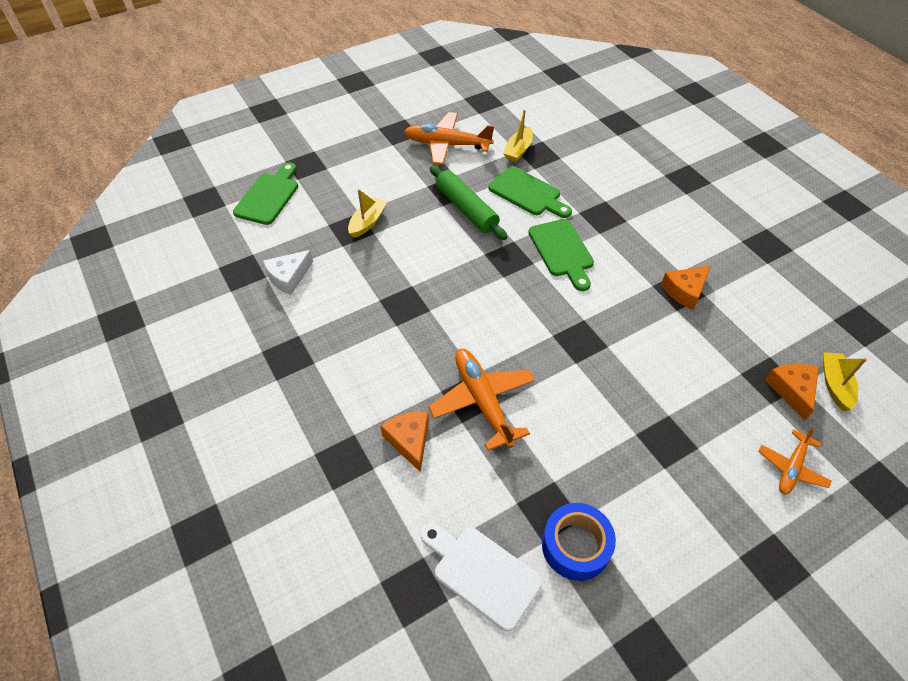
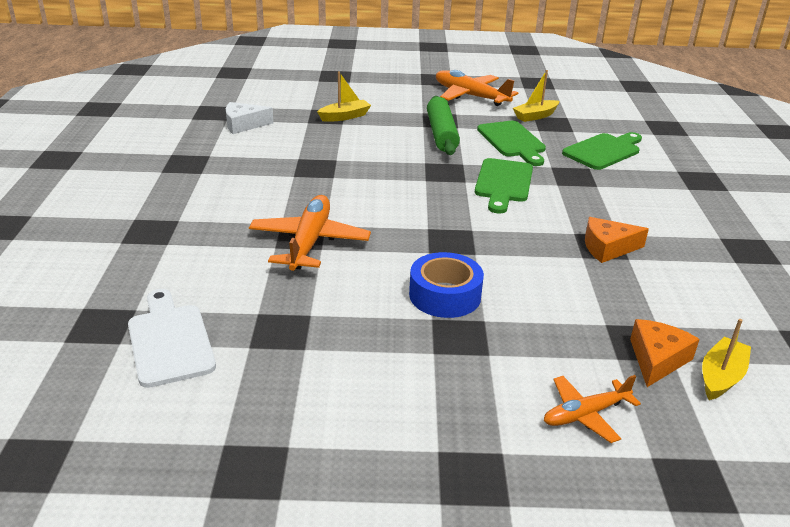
camera: 30 degrees right, 20 degrees down
(269, 196) = (284, 83): green cutting board -> green cutting board (604, 151)
(409, 440) = (216, 240): orange cheese -> none
(576, 545) = (276, 363): blue tape -> blue tape (445, 295)

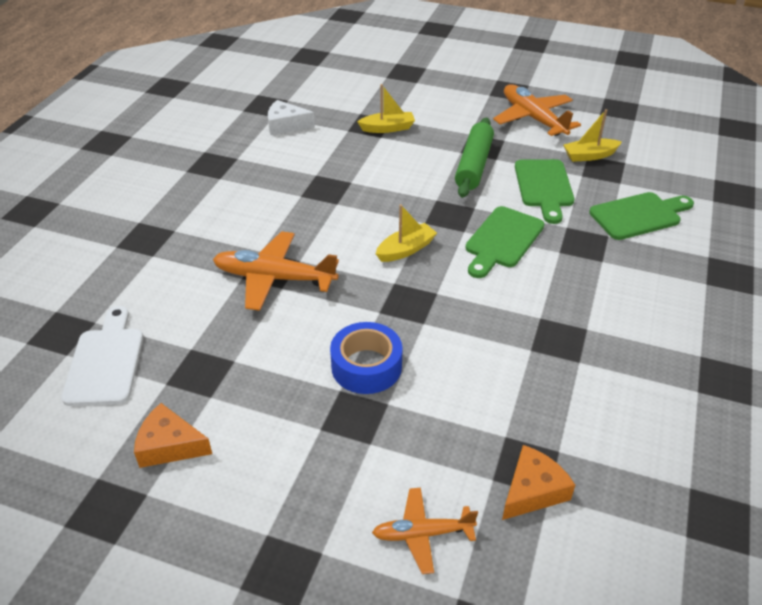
camera: 20 degrees right, 10 degrees up
(309, 242) = (275, 278): orange plane -> orange plane turned 105 degrees counterclockwise
(607, 248) = (564, 344): orange cheese -> orange cheese (169, 445)
(721, 377) = (587, 528): yellow boat -> yellow boat (406, 249)

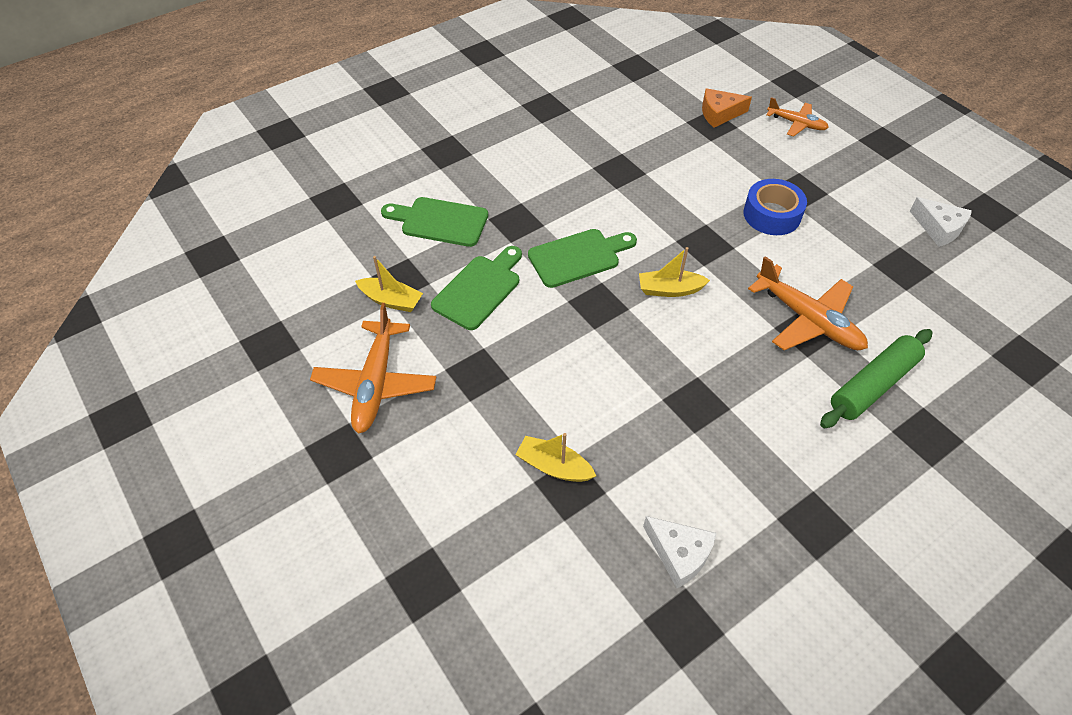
camera: 145 degrees left, 10 degrees up
(106, 362) = (983, 311): white cutting board -> none
(169, 445) = (939, 228): orange cheese -> white cheese
(474, 165) = (515, 351): green rolling pin -> green rolling pin (872, 385)

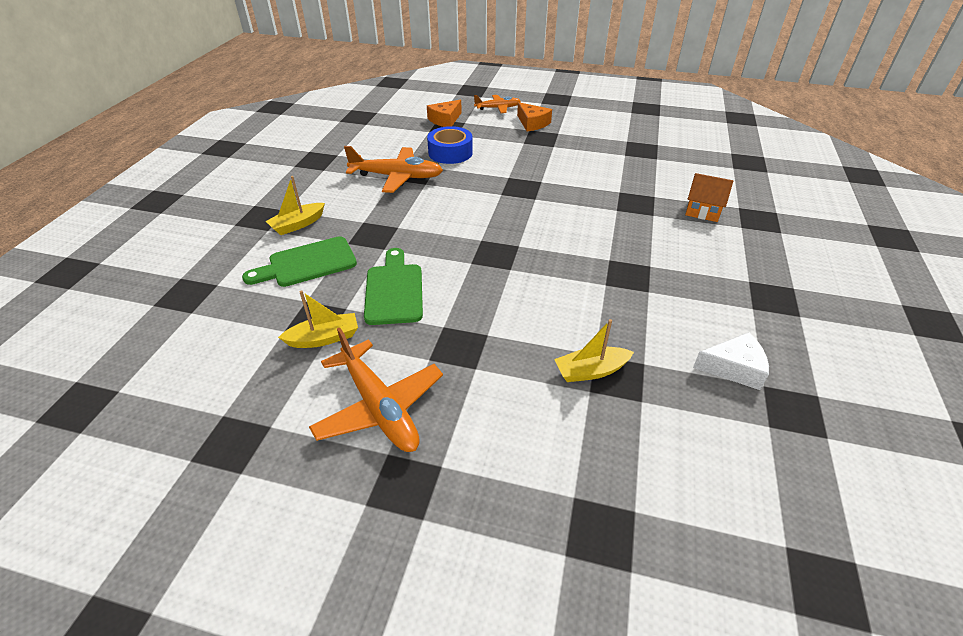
camera: 40 degrees left, 10 degrees down
(578, 257) = (447, 233): green cutting board -> none
(669, 290) = (531, 222): yellow boat -> yellow boat (298, 224)
(772, 215) = (541, 156): blue tape -> blue tape (450, 153)
(807, 319) = (628, 197): orange plane -> orange plane (396, 177)
(813, 165) = (532, 123): none -> orange cheese
(872, 385) = (703, 210): green rolling pin -> orange house
(939, 228) = (634, 125): white cheese -> none

